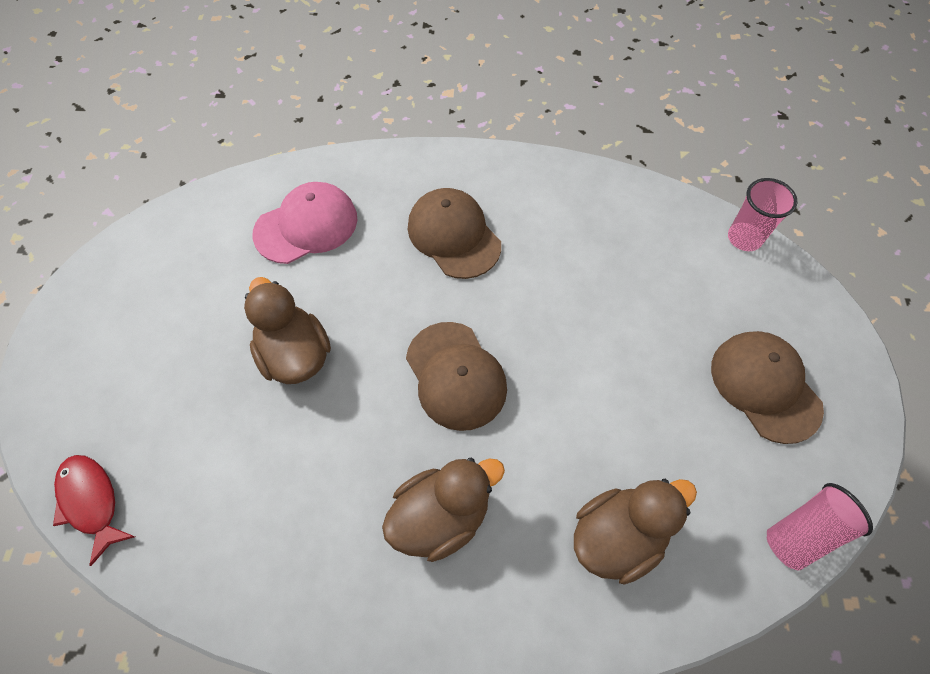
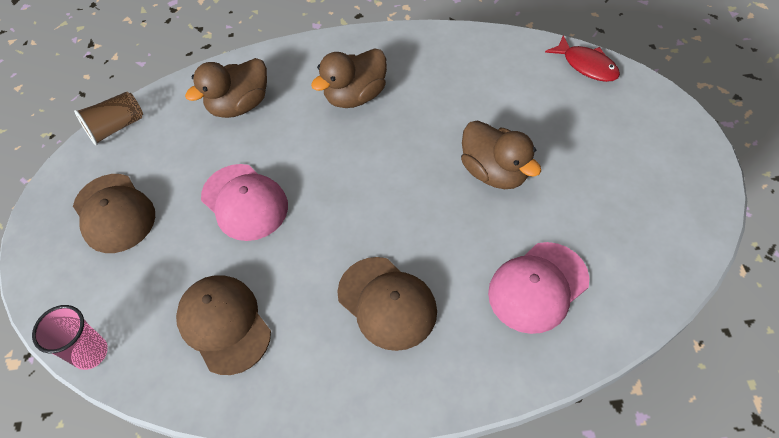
camera: 175 degrees right, 5 degrees down
(456, 375) = (361, 179): brown cap -> brown cap (224, 324)
(601, 371) = (244, 202): none -> pink cap
(804, 532) = (116, 127): pink cup -> brown cup

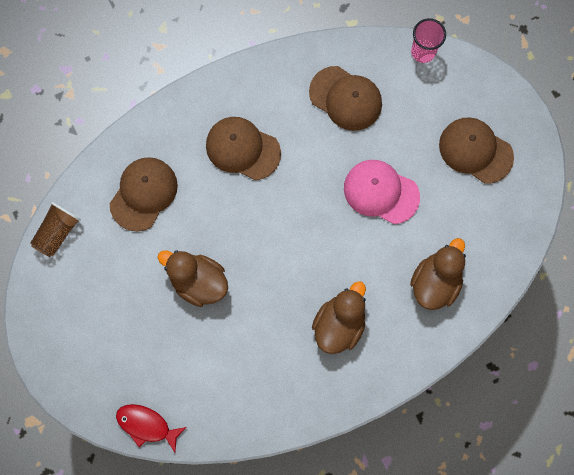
camera: 155 degrees right, 20 degrees up
(116, 127) = (527, 226): brown cup -> brown cup (57, 232)
(538, 287) = (143, 194): pink cap -> brown cap

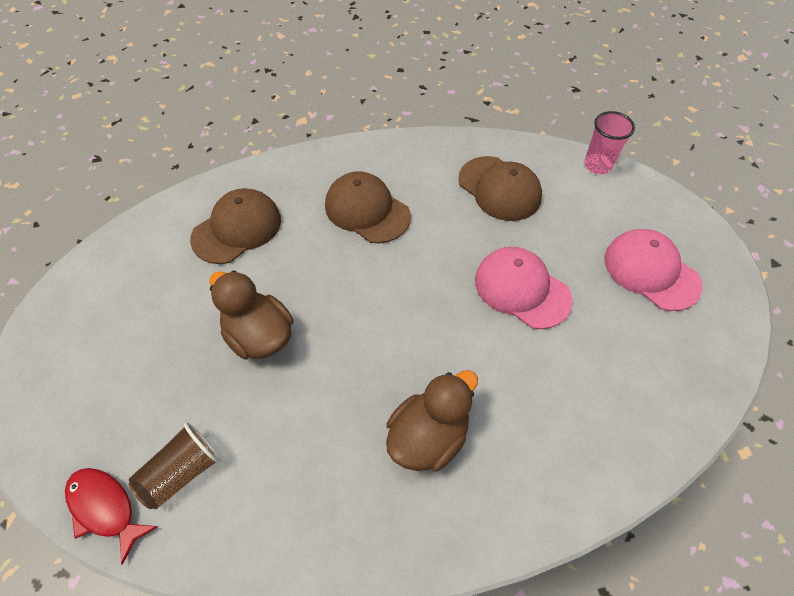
camera: 15 degrees right, 20 degrees down
(57, 232) = (121, 244): brown cup -> brown cup (181, 472)
(435, 282) = (578, 414): brown duck -> none
(475, 151) = (651, 271): brown cap -> pink cap

